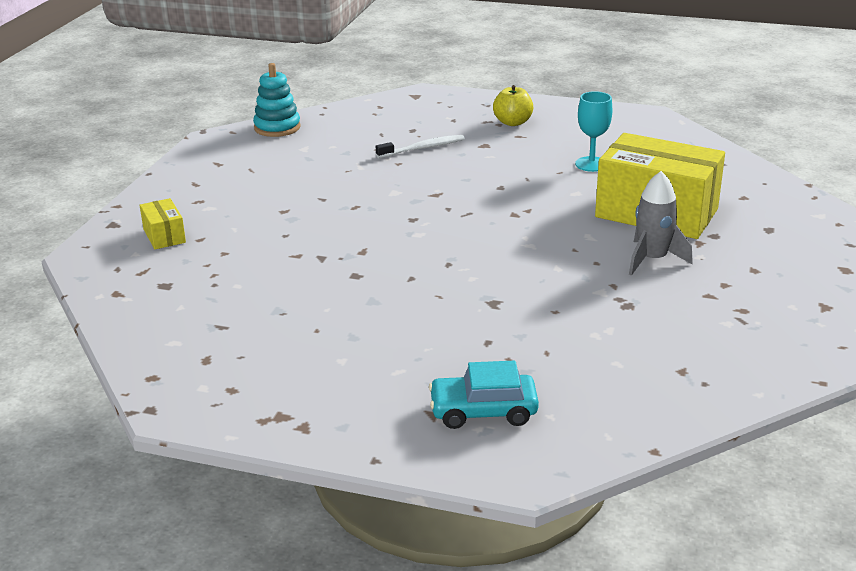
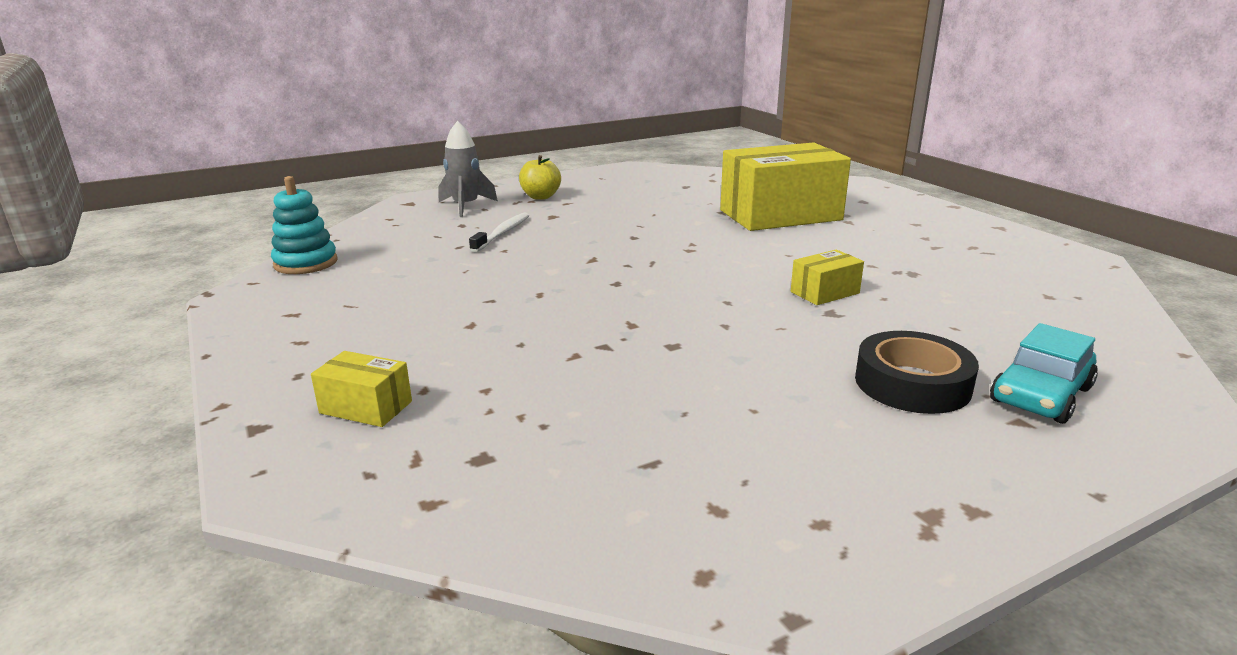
camera: 45 degrees left, 5 degrees down
(428, 364) = (912, 383): none -> black tape
(525, 288) = (824, 292): none -> yellow box
(591, 164) = (664, 203): turquoise goblet -> none
(652, 259) = (851, 241): grey rocket -> grey rocket (466, 206)

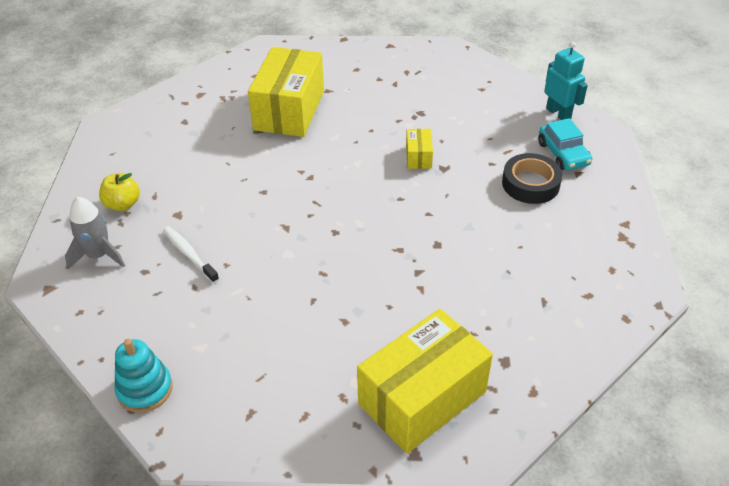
camera: 60 degrees left, 20 degrees up
(366, 407) = (422, 398): yellow box -> yellow box, size x2.30
(1133, 366) = (558, 113): none -> turquoise robot

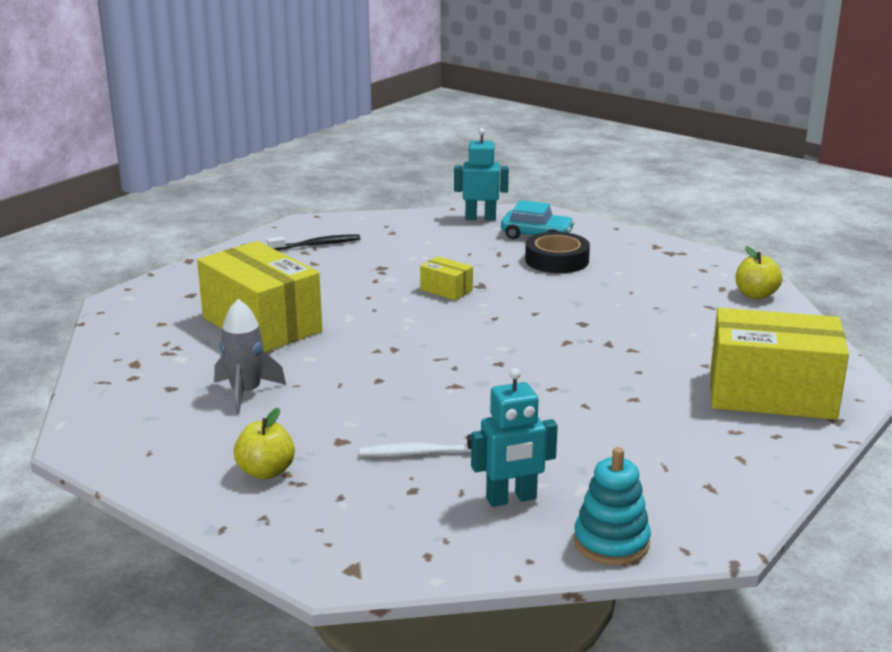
camera: 55 degrees left, 20 degrees down
(99, 255) = (339, 514): grey rocket -> grey rocket (246, 393)
(164, 319) = (511, 499): none -> turquoise robot
(422, 398) = (771, 394): yellow box -> yellow box turned 75 degrees counterclockwise
(423, 70) = (317, 245): none -> black toothbrush
(599, 321) = (755, 295): none -> yellow apple

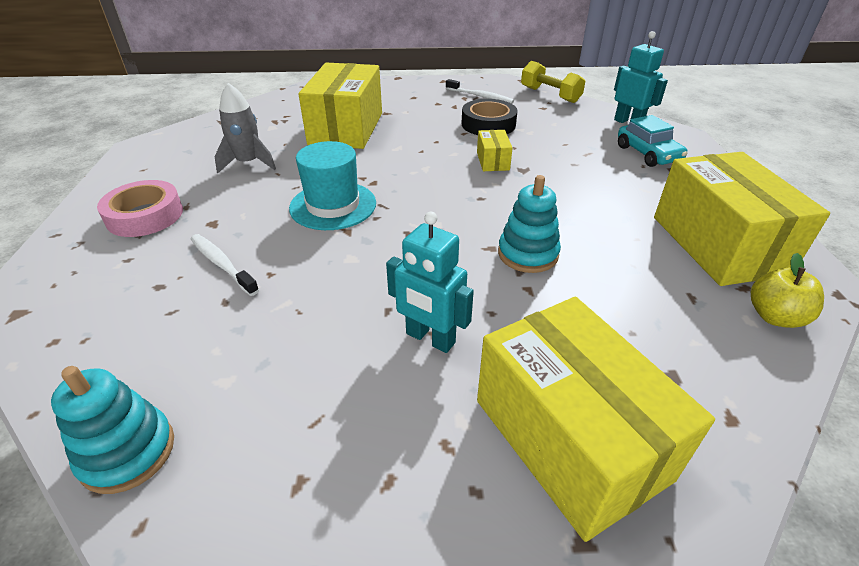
camera: 50 degrees right, 15 degrees up
(266, 472) = (145, 216): yellow apple -> pink tape
(317, 245) = (480, 96): black toothbrush -> white toothbrush
(373, 219) = (550, 95): none -> yellow dumbbell
(404, 378) = (333, 205): none -> turquoise hat
(511, 499) = (176, 345): turquoise robot -> turquoise robot (430, 338)
(557, 260) = (624, 180): black tape -> black tape (488, 124)
(593, 333) = (528, 254): none -> turquoise stacking toy
(674, 273) = (718, 244): none -> yellow box

